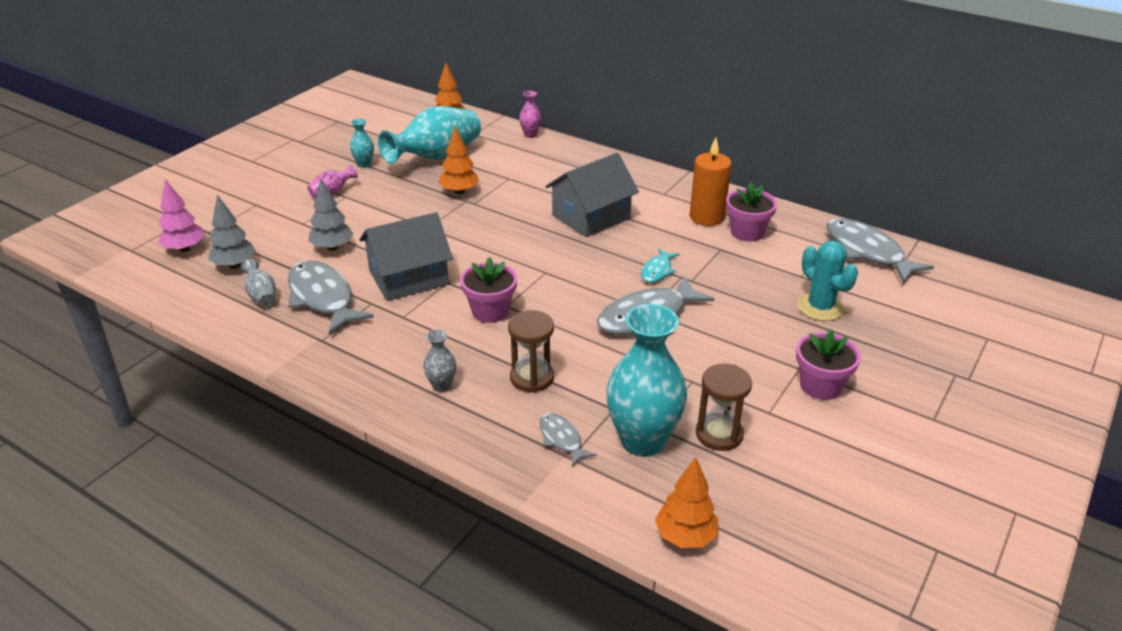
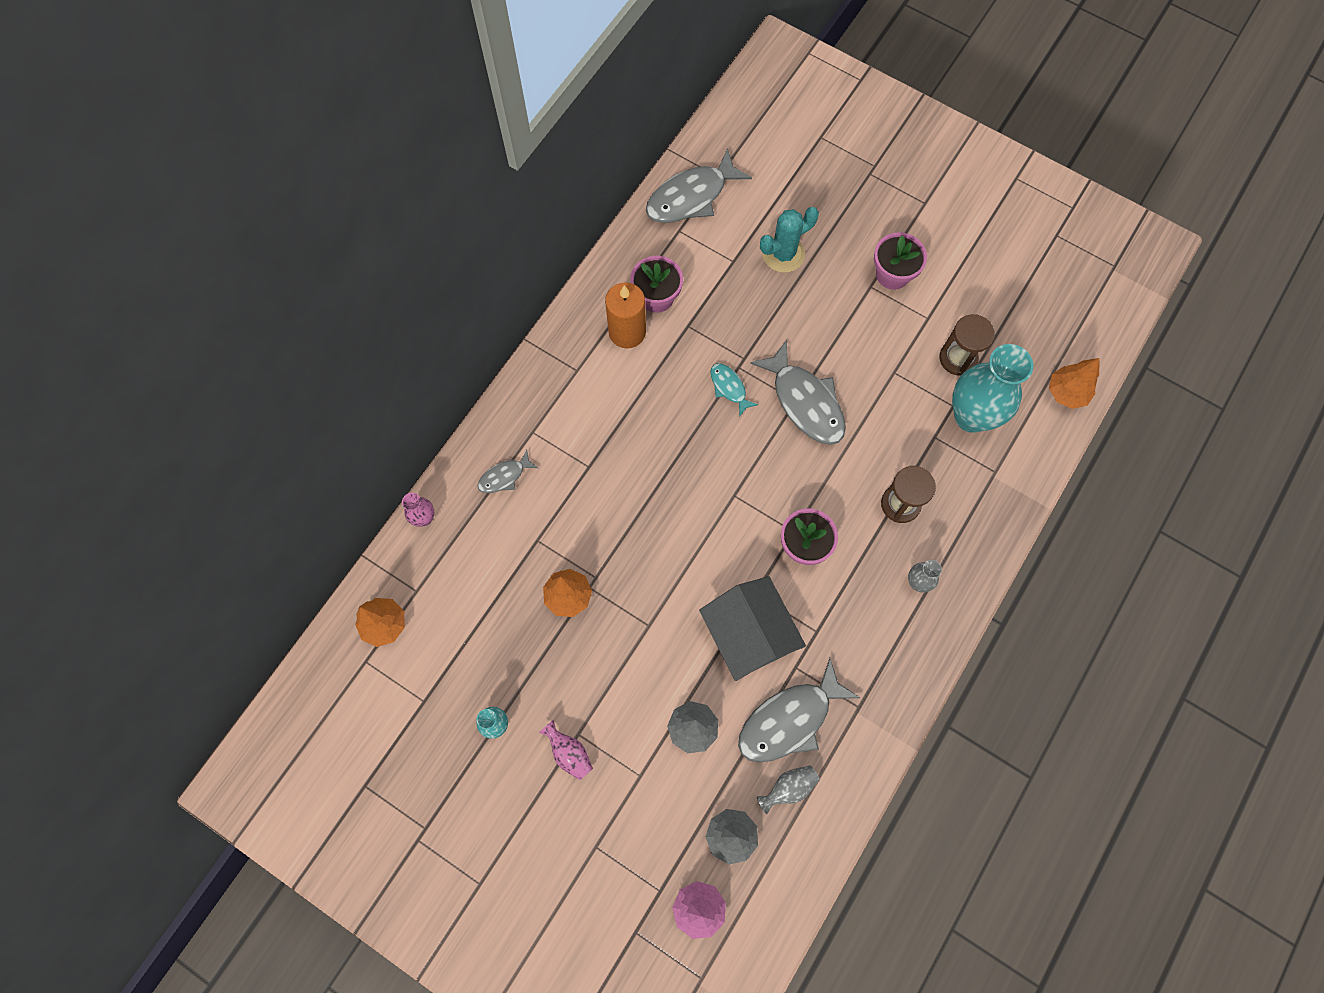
camera: 90 degrees left, 35 degrees up
(436, 157) = (481, 633): turquoise vase -> none
(562, 439) = (975, 478): grey fish -> grey fish (504, 476)
(591, 216) = (625, 448): grey house -> none
(657, 271) = (729, 387): turquoise fish -> turquoise fish turned 150 degrees counterclockwise

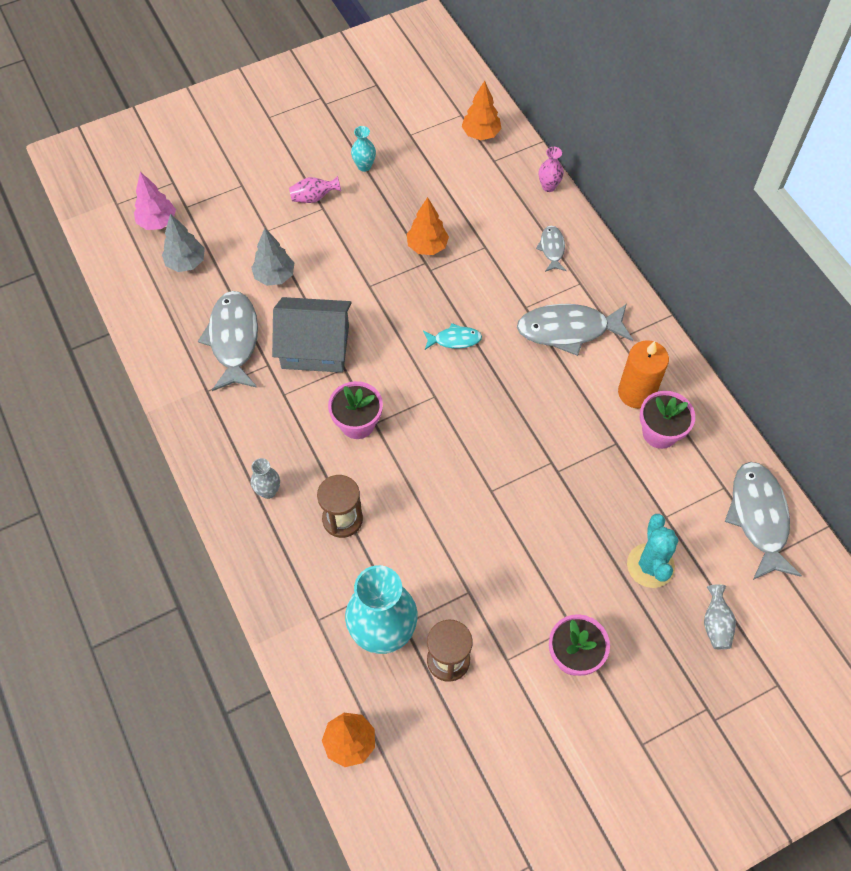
camera: 120 degrees right, 10 degrees down
(729, 387) = (535, 444): turquoise fish -> turquoise fish (454, 339)
(788, 788) = (188, 313): grey vase -> grey vase (715, 624)
(805, 402) = (485, 497): grey fish -> grey fish (568, 330)

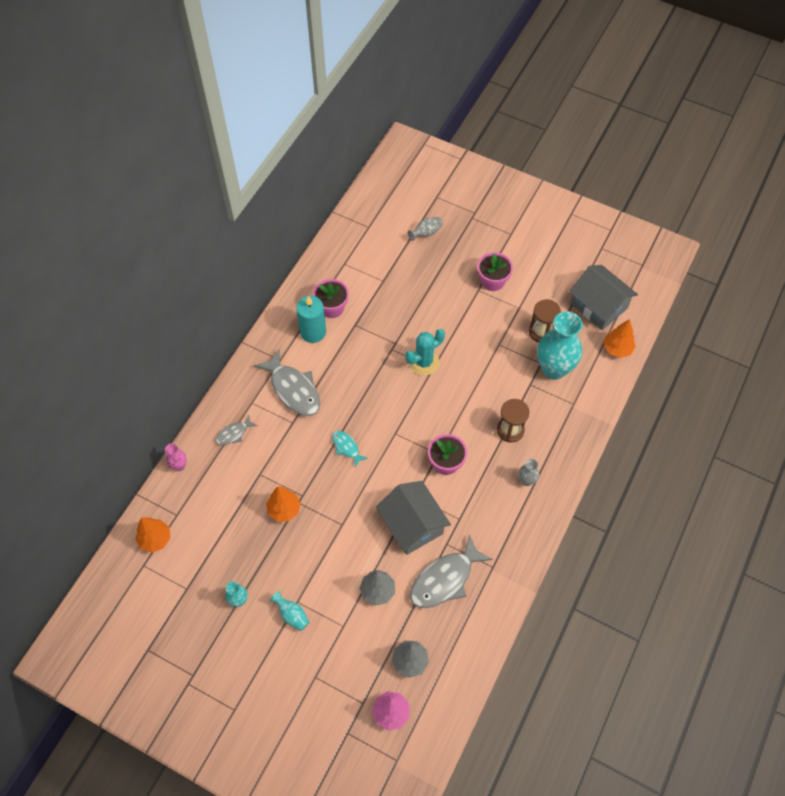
camera: 125 degrees left, 0 degrees up
(314, 197) = (292, 615): pink vase -> turquoise vase
(433, 774) = (599, 306): none -> grey house
(636, 392) = (313, 332): orange candle -> turquoise candle
(650, 565) = (417, 274): turquoise cactus -> turquoise cactus (424, 362)
(758, 518) = (351, 241): grey fish -> none

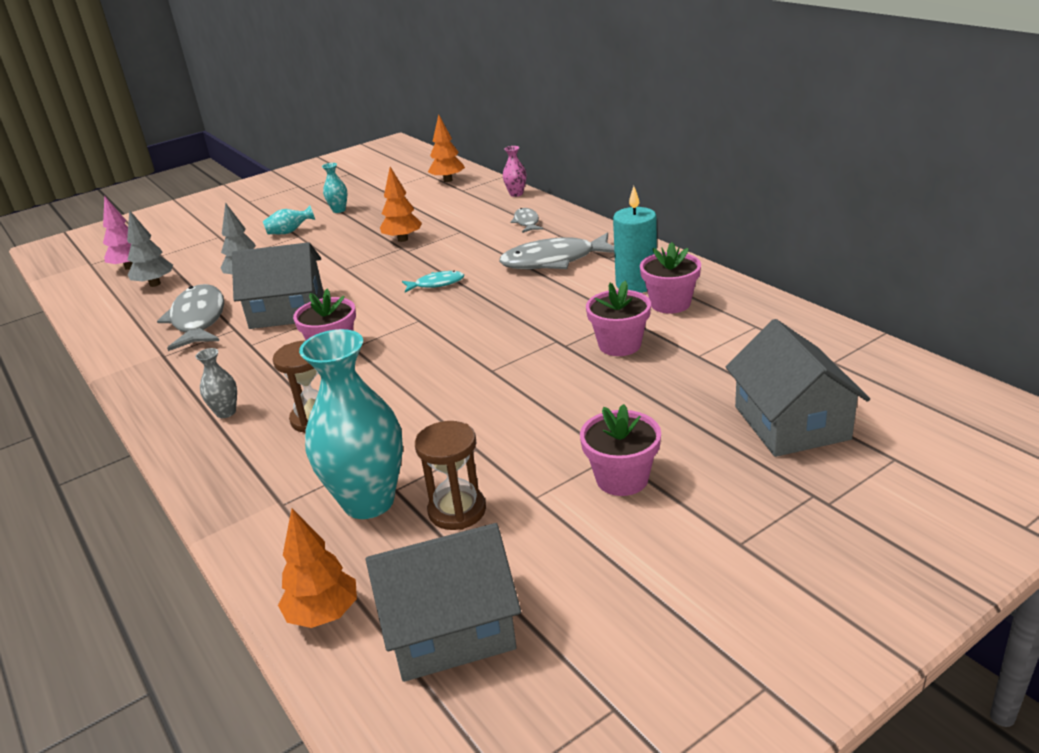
camera: 120 degrees right, 30 degrees down
(385, 317) = (619, 345): none -> pink flower pot
(424, 362) = (508, 364): turquoise cactus -> none
(426, 233) = (791, 423): grey vase -> grey house

